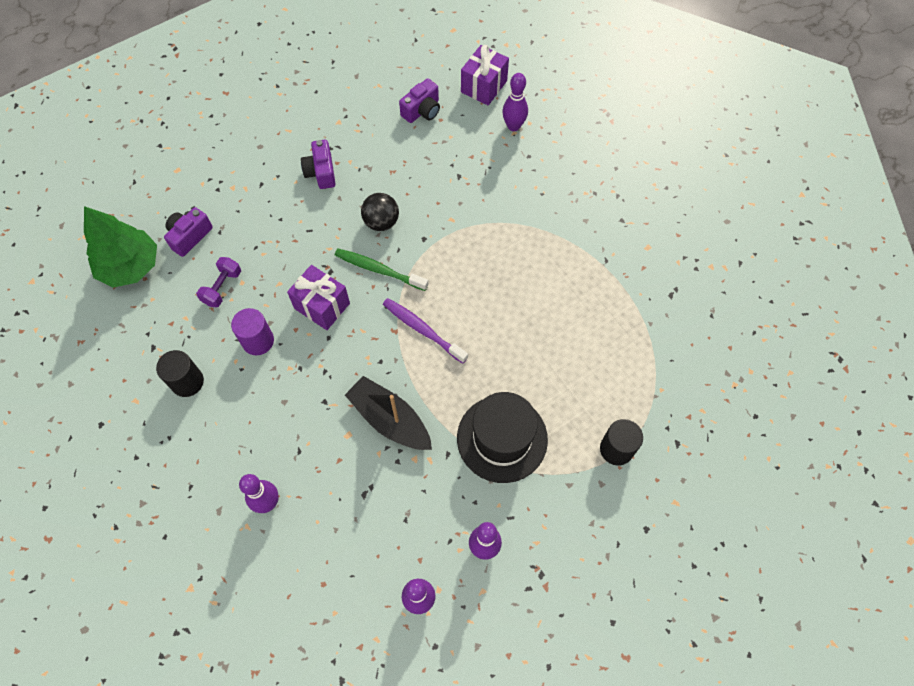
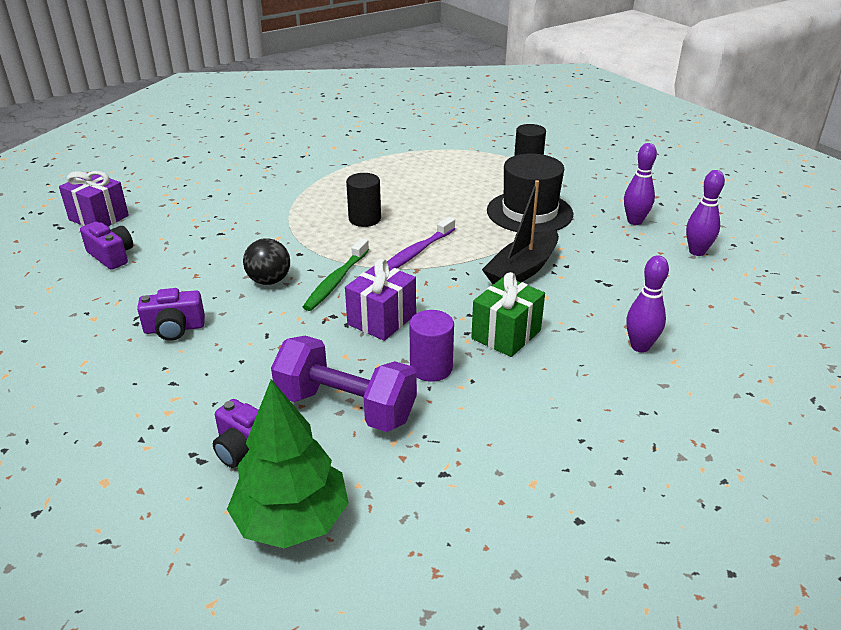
camera: 90 degrees left, 30 degrees down
(187, 382) = (496, 429): black cylinder -> black cylinder (364, 219)
(222, 287) = (346, 407): purple dumbbell -> purple dumbbell, size x1.89
(294, 397) = (506, 334): none -> green gift
(513, 126) = (166, 202): purple bowling pin -> none

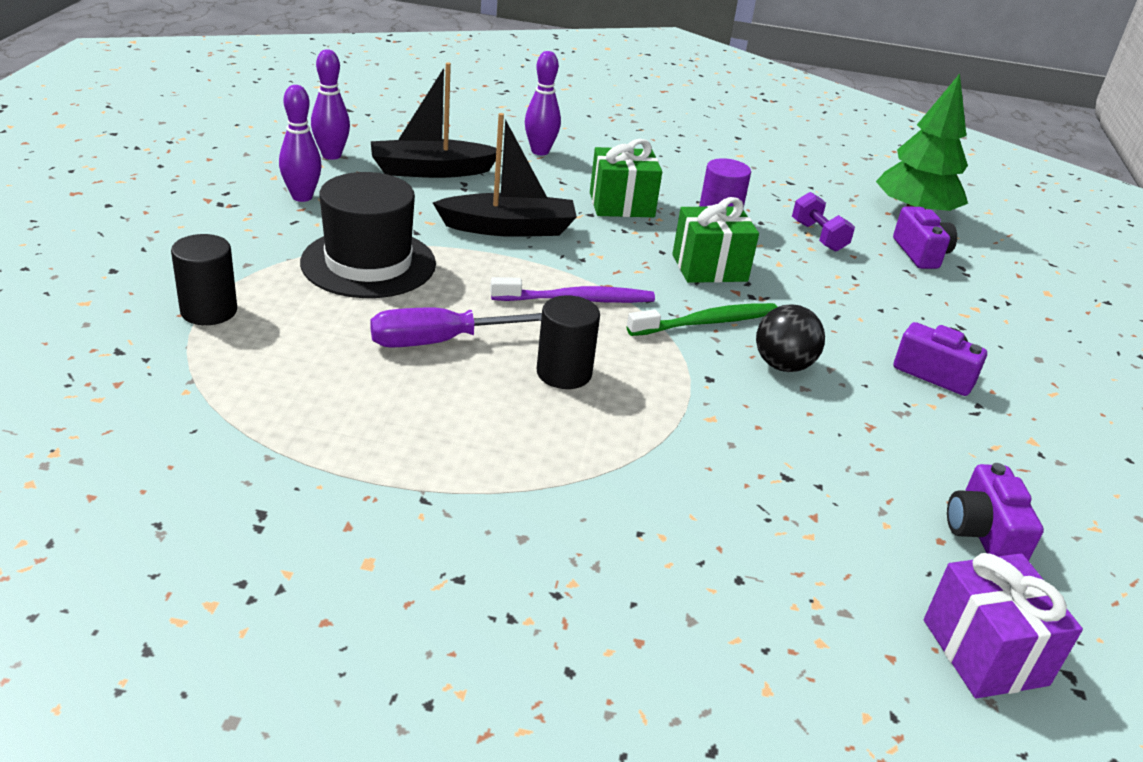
camera: 140 degrees left, 0 degrees up
(346, 407) = (818, 236): purple dumbbell -> purple dumbbell, size x0.53
(382, 319) = (709, 268): purple gift -> green gift
(433, 202) = (440, 341): none -> purple screwdriver
(640, 279) = (431, 171): none -> black boat

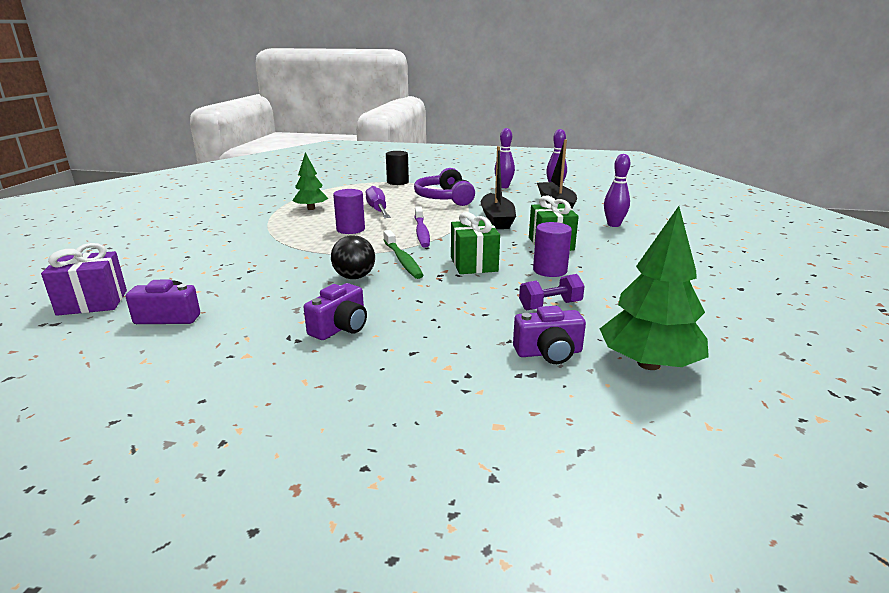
camera: 95 degrees right, 10 degrees down
(368, 263) = (444, 198): black hat -> purple headphones
(414, 432) = (311, 208): none -> green tree
(564, 373) = (350, 229): black cylinder -> purple cylinder

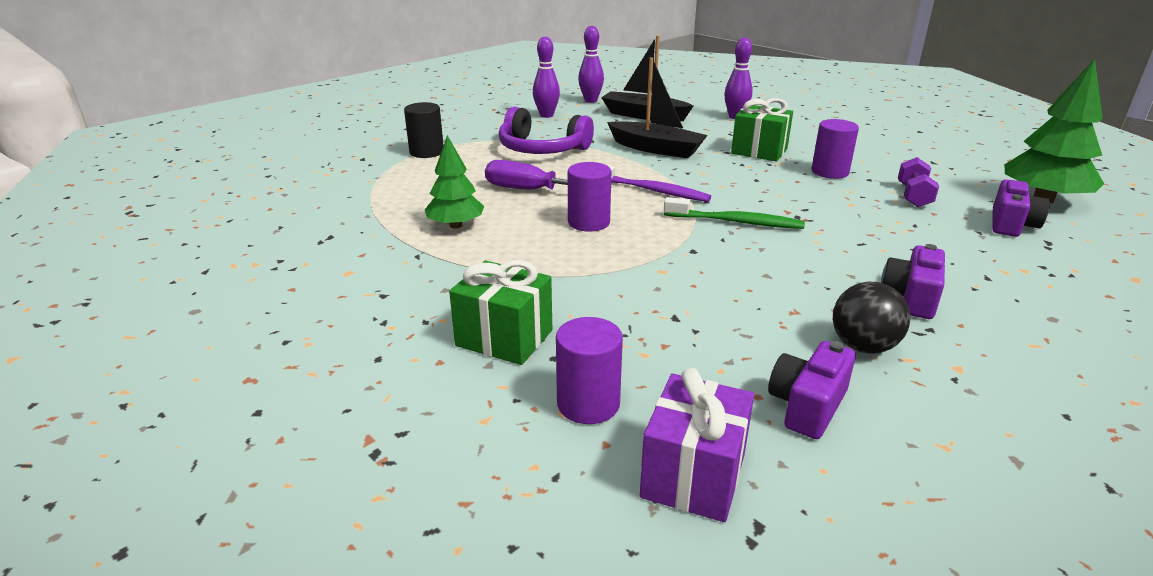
camera: 55 degrees left, 5 degrees up
(147, 271) = (588, 404): none -> purple cylinder
(340, 328) = (910, 298): purple camera -> purple camera turned 135 degrees counterclockwise
(354, 277) = (766, 258): black ball -> black ball (863, 346)
(473, 264) = (783, 195): green gift -> green gift (504, 338)

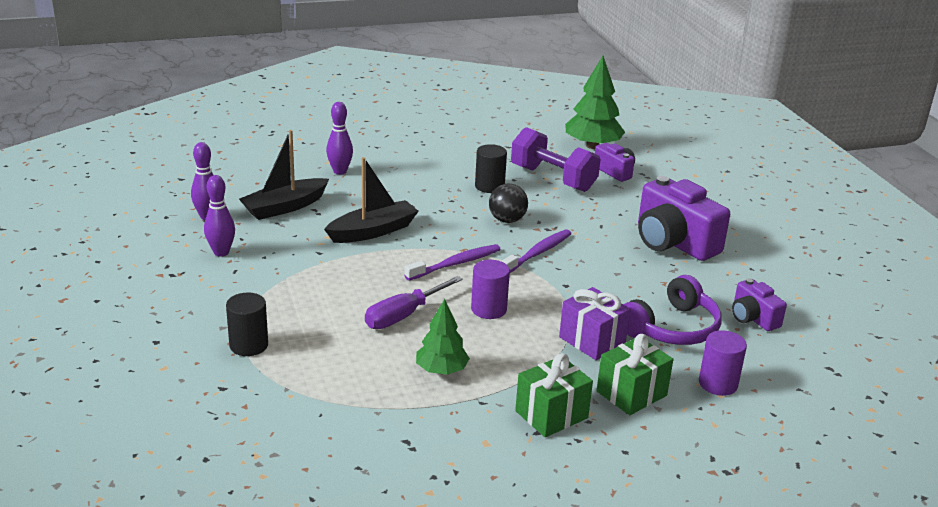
camera: 65 degrees left, 0 degrees up
(542, 149) = (312, 282): purple headphones -> purple headphones (672, 328)
(693, 475) = (790, 372): purple gift -> purple gift (592, 341)
(736, 222) = (537, 253): green toothbrush -> purple toothbrush
(759, 151) = (424, 194): green gift -> green gift (551, 414)
(830, 172) = (489, 186): purple cylinder -> black cylinder
(863, 346) = (711, 279): black ball -> black ball (507, 220)
(910, 298) = (673, 242): purple camera -> purple camera, size x1.88
(913, 196) = (553, 179): purple dumbbell -> purple dumbbell, size x1.89

